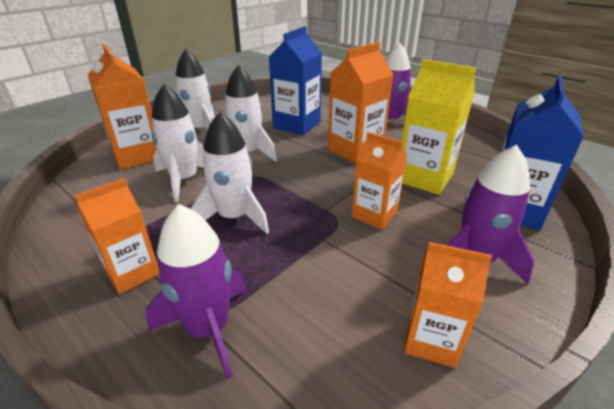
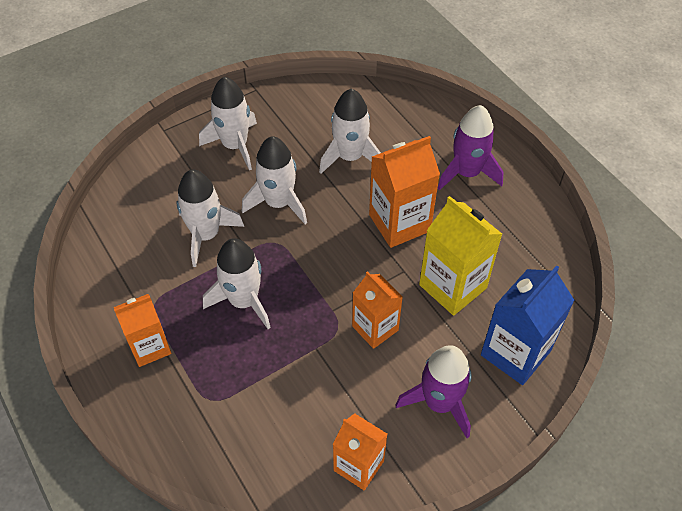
camera: 15 degrees right, 20 degrees up
(138, 155) = (163, 182): orange carton -> none
(208, 328) = (201, 414): purple rocket -> none
(296, 125) = (350, 157): blue carton -> white rocket

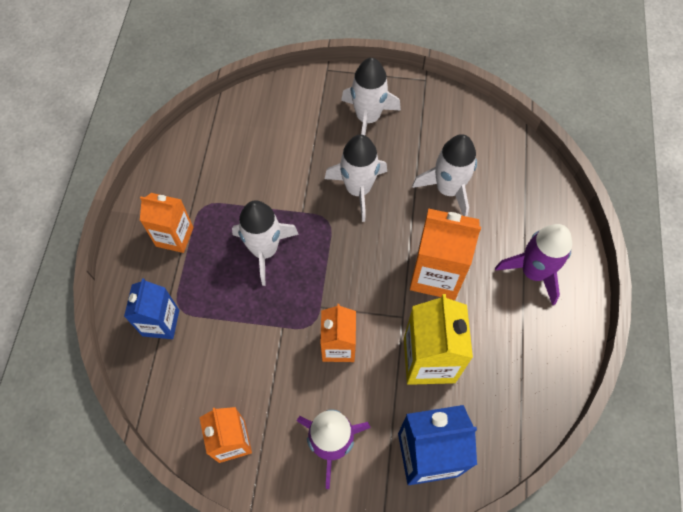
camera: 40 degrees right, 10 degrees up
(205, 423) = (161, 323): none -> blue carton
(206, 235) = (284, 178): white rocket -> none

